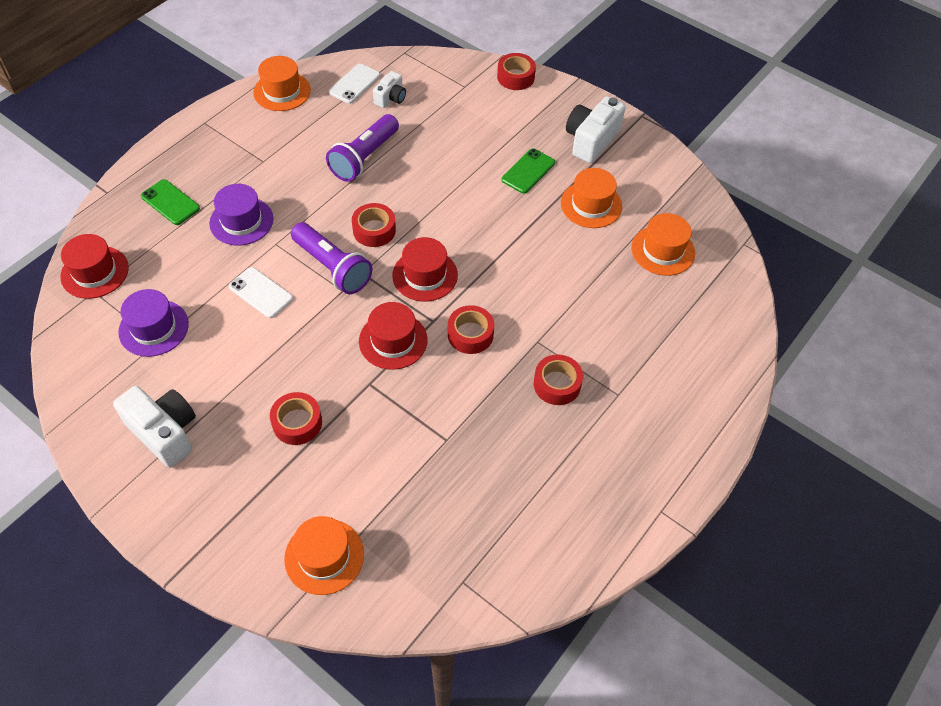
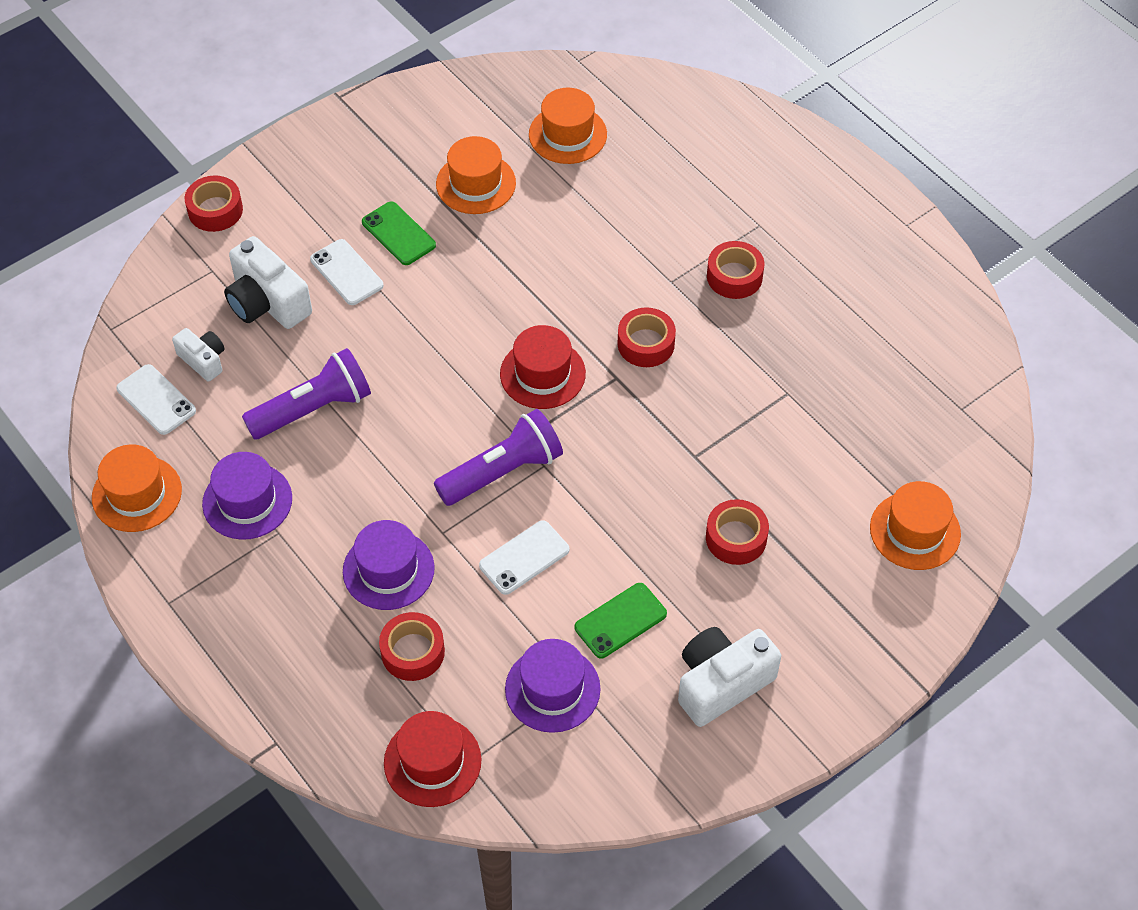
camera: 75 degrees left, 0 degrees up
(170, 202) = (324, 657): green phone -> green phone (620, 621)
(285, 141) = (247, 501): none -> purple hat
(364, 158) = (313, 409): purple flashlight -> purple flashlight turned 75 degrees counterclockwise
(374, 230) = (451, 417): red tape -> red tape (413, 652)
(393, 340) = (636, 423): red hat -> none
(484, 151) = (346, 272): none -> white phone
(591, 140) = (365, 157): white camera -> white camera (267, 302)

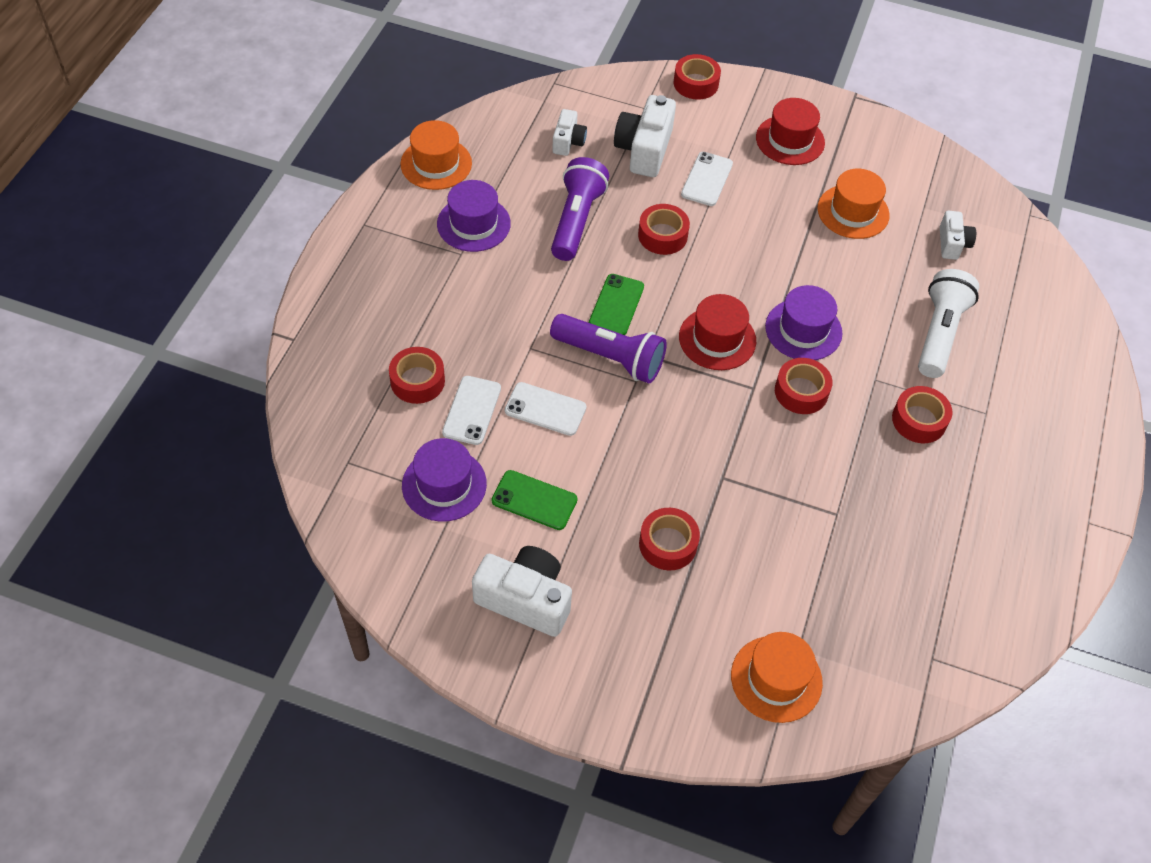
camera: 55 degrees right, 0 degrees up
(156, 400) = (517, 134): white phone -> white phone (472, 410)
(313, 409) = (576, 220): purple flashlight -> purple flashlight turned 105 degrees counterclockwise
(388, 348) = (662, 235): none -> red tape
(388, 570) = (475, 332): purple hat -> purple hat (803, 330)
(398, 234) = (766, 190): green phone -> green phone (616, 305)
(432, 761) = (335, 439): red hat -> red hat (790, 140)
(567, 134) = (952, 243): orange hat -> white camera
(656, 205) = (939, 333): none -> white flashlight

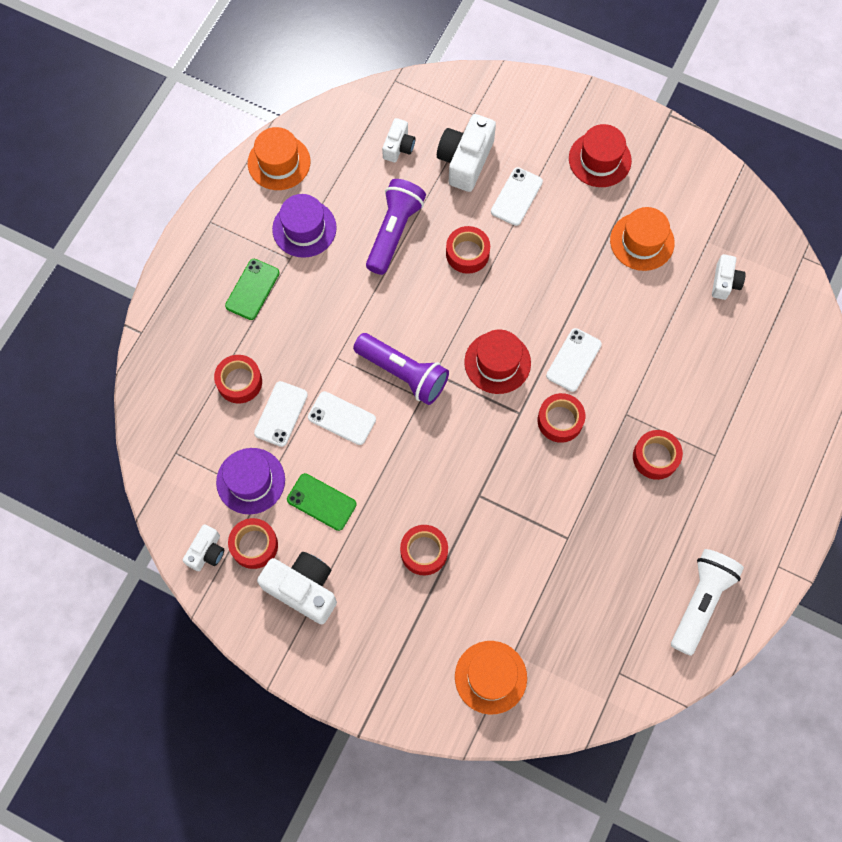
camera: 10 degrees right, 15 degrees up
(399, 568) = (207, 552): none -> white camera
(616, 305) = (416, 321): green phone -> green phone (252, 289)
(696, 83) = (524, 90): red tape -> red tape (254, 545)
(803, 330) = (573, 360): purple hat -> white phone
(939, 333) = (692, 373): white flashlight -> white flashlight (700, 601)

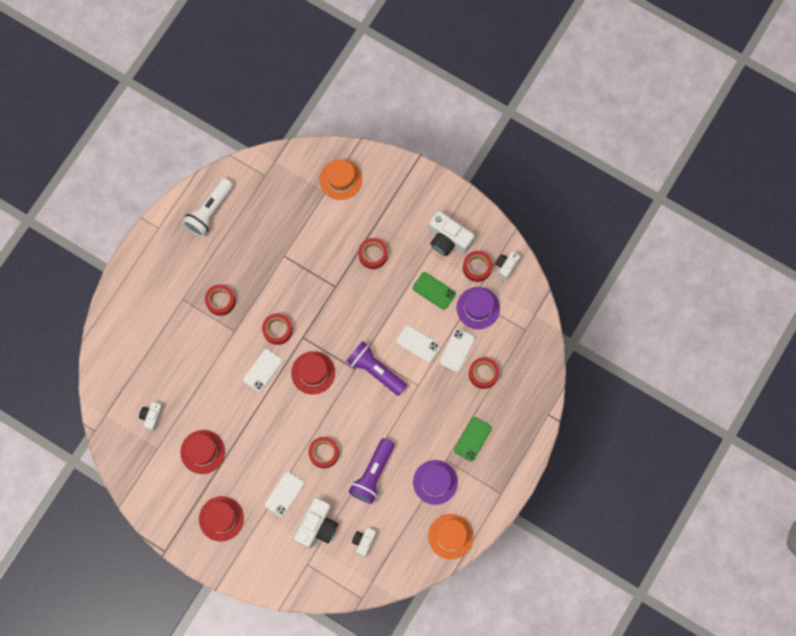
camera: 175 degrees left, 5 degrees up
(642, 241) = (202, 452): orange hat -> red hat

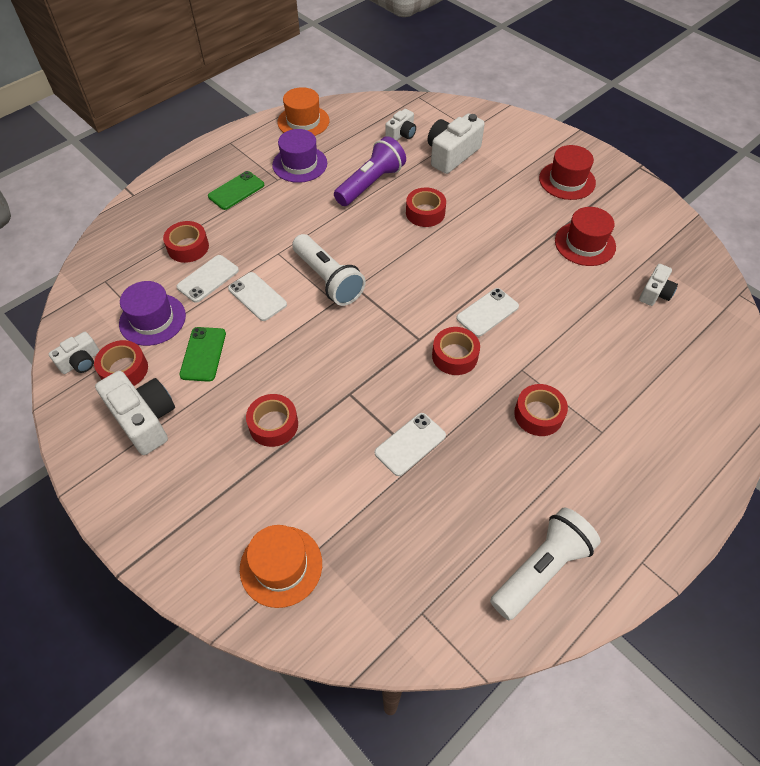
camera: 165 degrees left, 20 degrees down
(284, 494) = (484, 187): white phone -> white phone (410, 444)
(313, 373) = (416, 295): red hat -> none
(375, 370) = (328, 279): purple flashlight -> white flashlight
(434, 291) = (203, 354): green phone -> green phone turned 45 degrees clockwise

